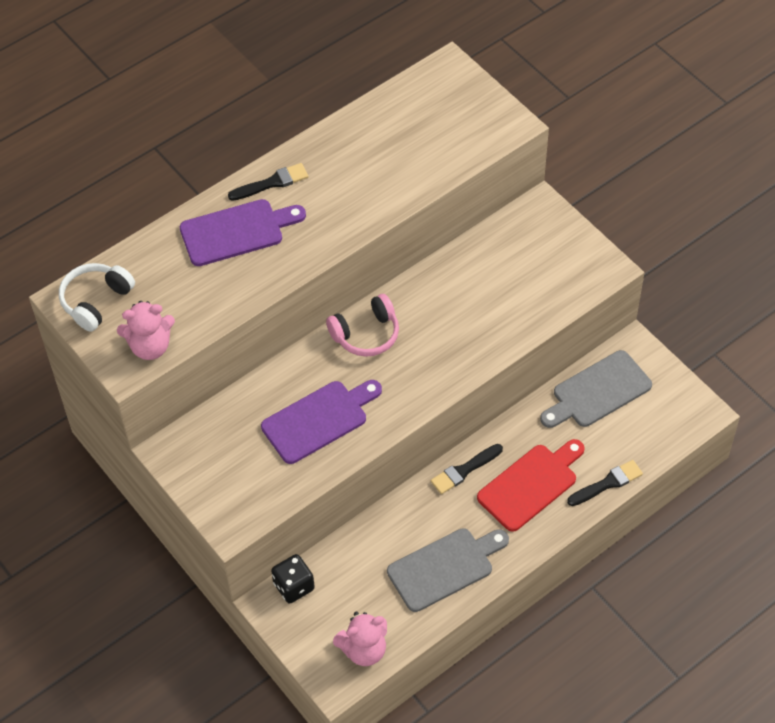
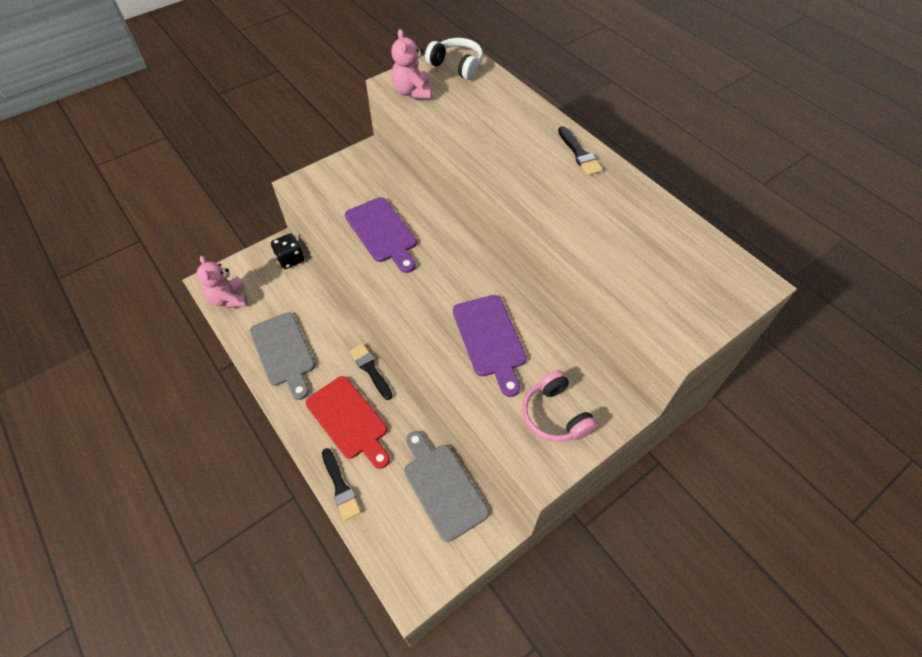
camera: 90 degrees right, 0 degrees up
(236, 232) = (524, 134): purple cutting board -> purple cutting board (490, 339)
(366, 334) = (464, 263): pink headphones -> pink headphones (555, 415)

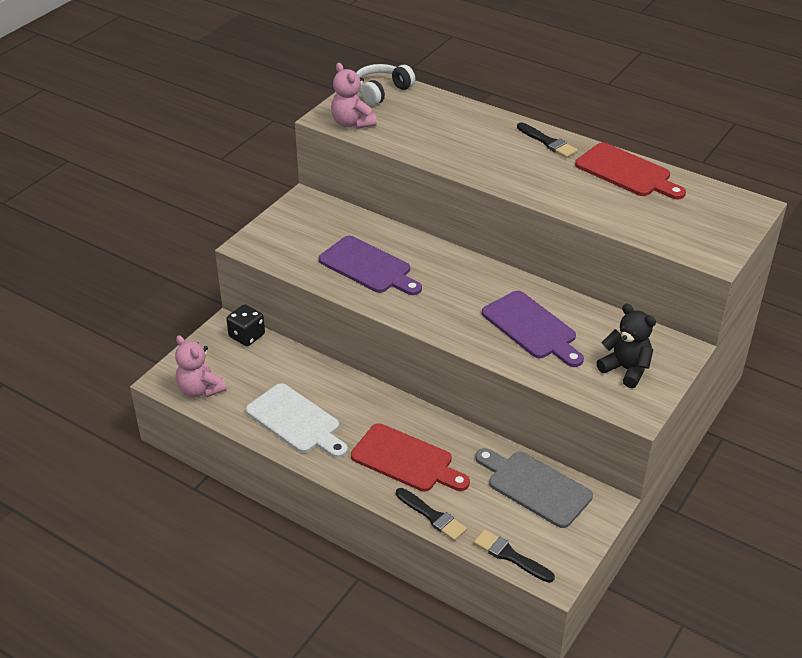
camera: 20 degrees left, 15 degrees down
(283, 352) = (296, 421): grey cutting board -> white cutting board
(371, 370) = (402, 412): black brush -> black brush (511, 556)
(457, 66) = (381, 91): white headphones -> white headphones turned 60 degrees counterclockwise
(555, 415) = (626, 369): pink headphones -> black teddy bear
(640, 206) = (626, 172): none -> red cutting board

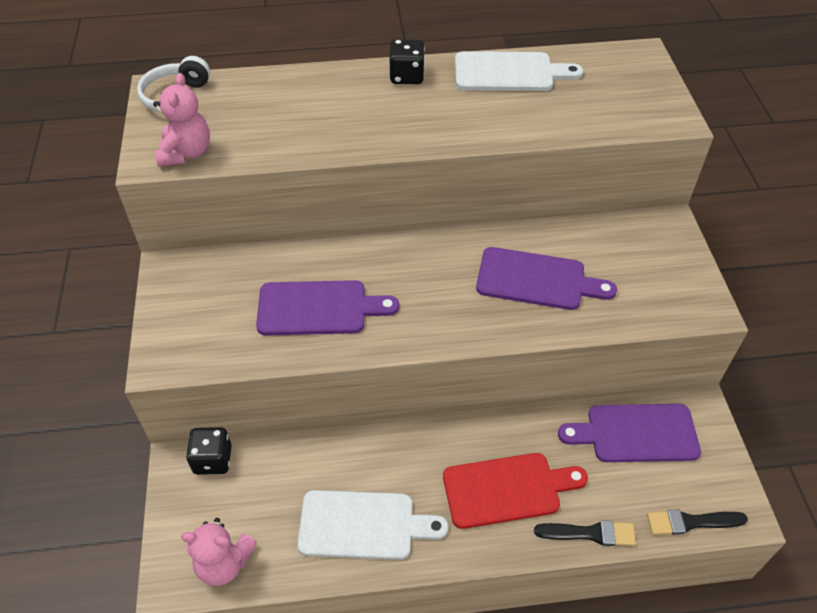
camera: 40 degrees left, 10 degrees up
(352, 123) = (186, 153): pink teddy bear -> pink teddy bear turned 105 degrees counterclockwise
(535, 487) = (636, 433): grey cutting board -> purple cutting board
(547, 142) = (407, 76): black brush -> black dice
(626, 172) = (509, 72): red cutting board -> white cutting board
(626, 369) = (653, 272): black teddy bear -> none

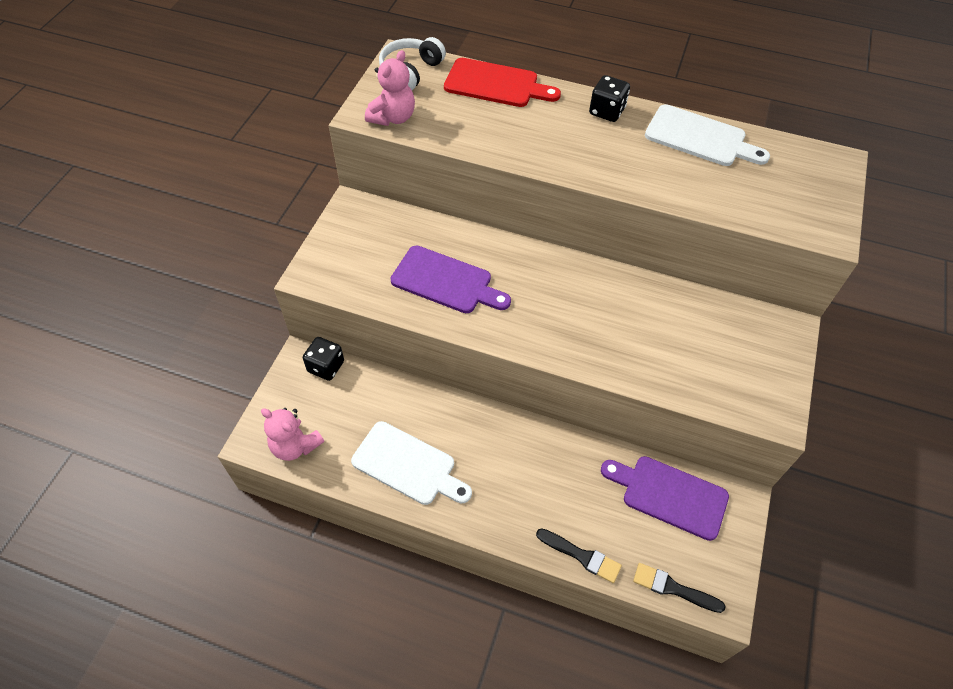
camera: 25 degrees right, 5 degrees up
(507, 489) = (534, 490): red cutting board -> red cutting board (496, 84)
(536, 280) = (637, 329): purple cutting board -> none

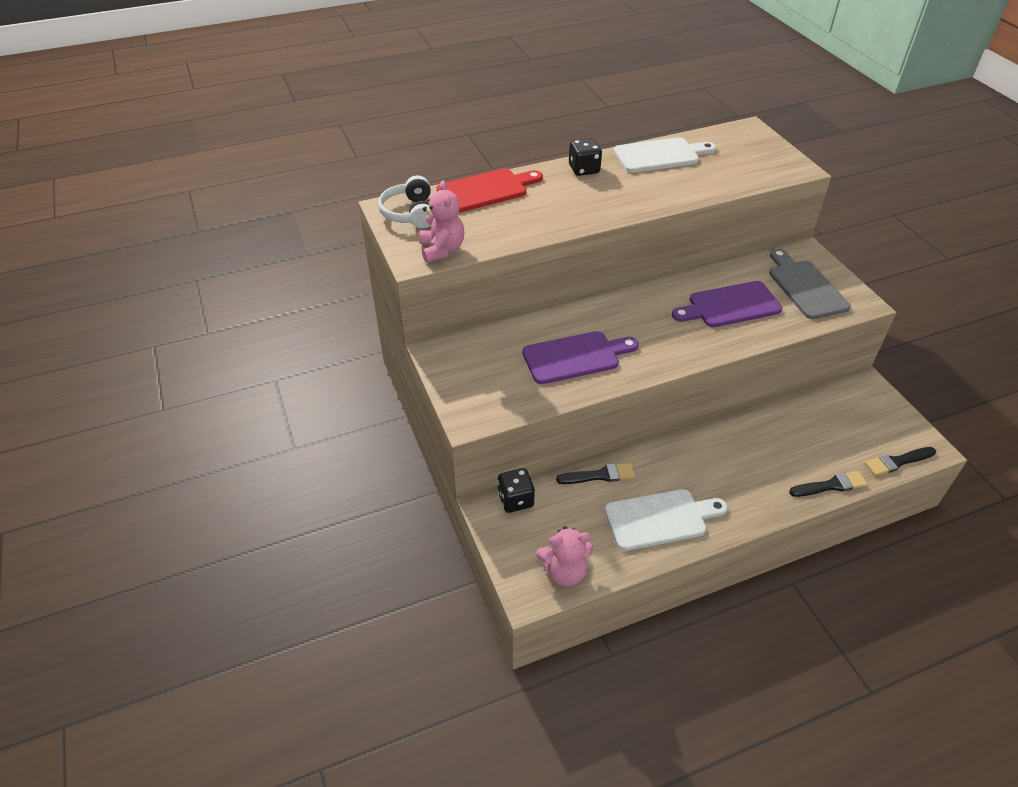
camera: 40 degrees left, 10 degrees down
(405, 395) = (599, 475): none -> black brush
(669, 495) = (830, 411): purple cutting board -> purple cutting board (730, 305)
(739, 361) = (805, 287): none -> grey cutting board

